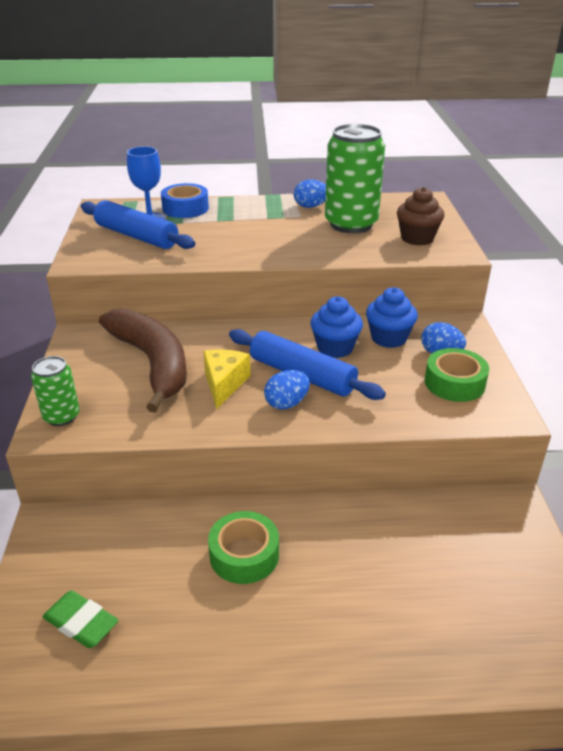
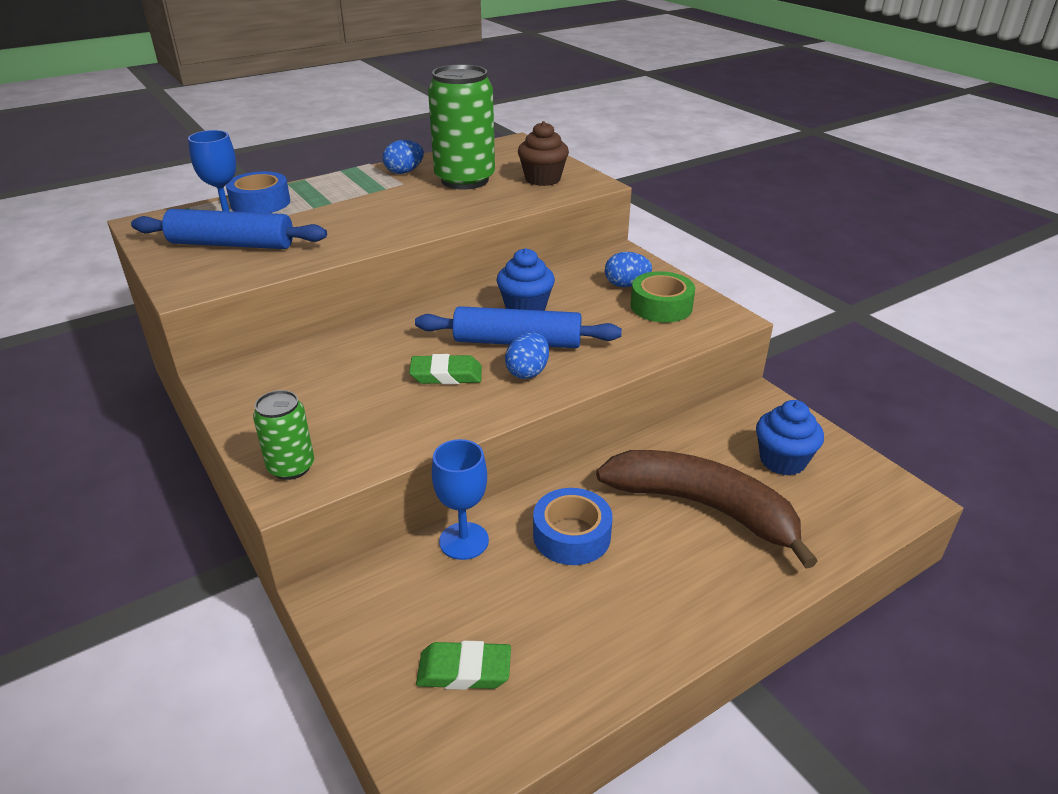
camera: 30 degrees left, 0 degrees up
(152, 363) = (345, 380): brown banana -> brown banana (703, 507)
(164, 522) = (464, 541): none -> blue goblet
(224, 384) = (446, 375): yellow cheese -> green eraser
(244, 555) = (571, 535): green tape -> blue tape
(389, 338) = (567, 285): blue cupcake -> blue cupcake (782, 460)

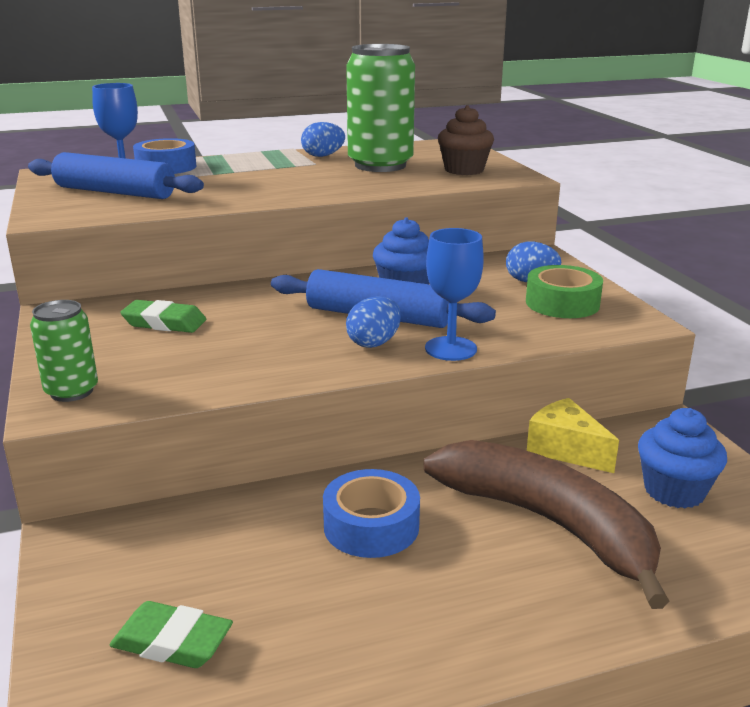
camera: 15 degrees right, 10 degrees down
(446, 375) = (283, 335): green eraser -> green eraser (164, 323)
(464, 541) = (245, 510): blue goblet -> blue goblet (450, 349)
(691, 437) = (565, 450): none -> yellow cheese

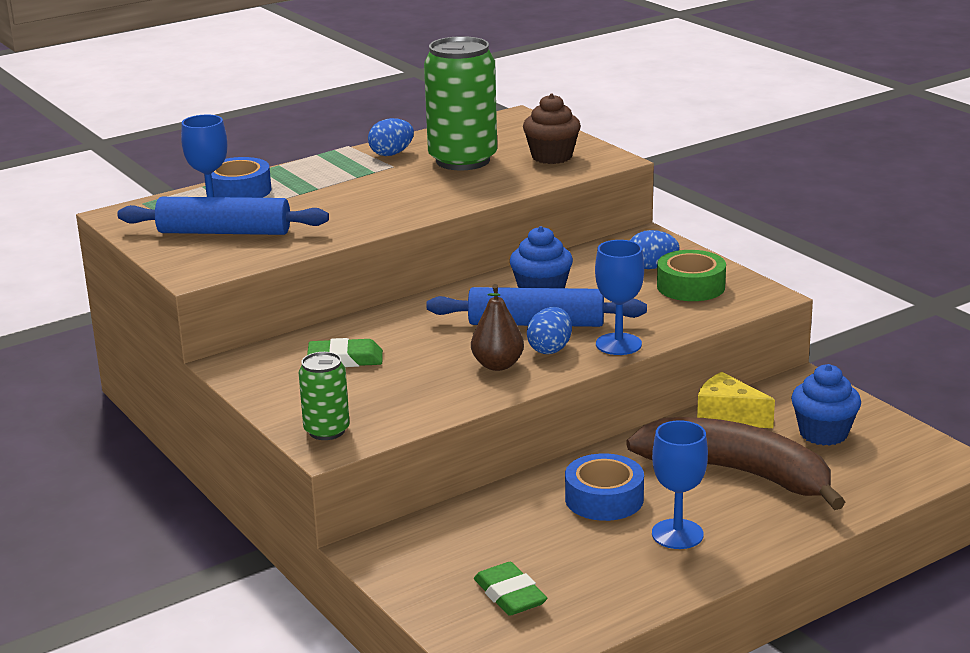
camera: 15 degrees left, 0 degrees up
(172, 642) = (510, 595): green eraser -> green eraser turned 60 degrees clockwise
(307, 351) = (497, 365): none -> brown pear
(433, 596) = (677, 534): none -> blue goblet

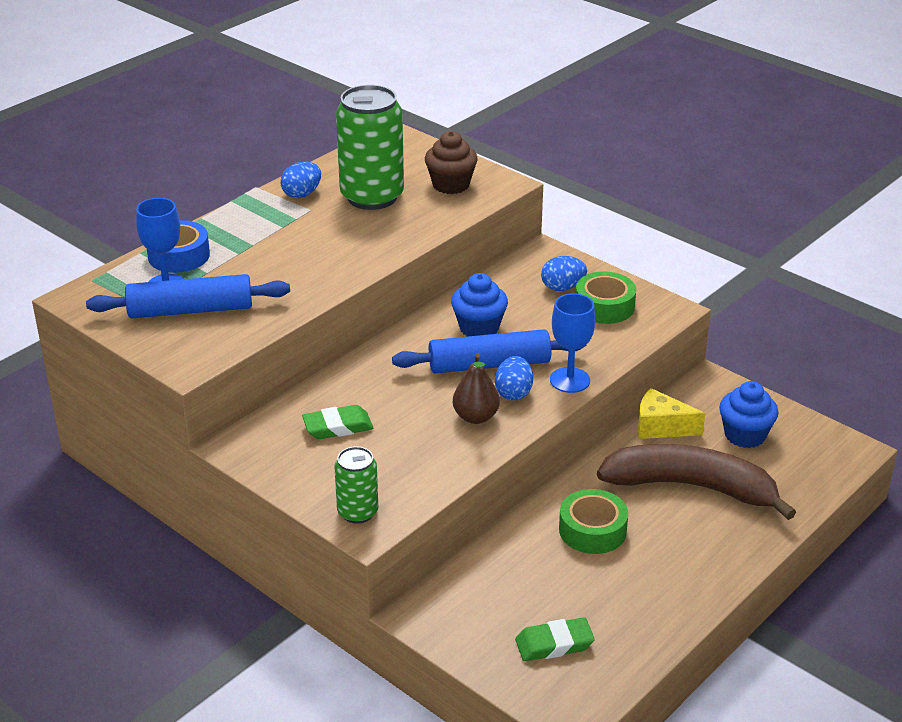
camera: 15 degrees left, 10 degrees up
(510, 595) = (554, 644): green eraser -> green eraser turned 60 degrees counterclockwise
(604, 499) = (592, 530): blue tape -> green tape
(677, 534) = (666, 559): blue goblet -> none

